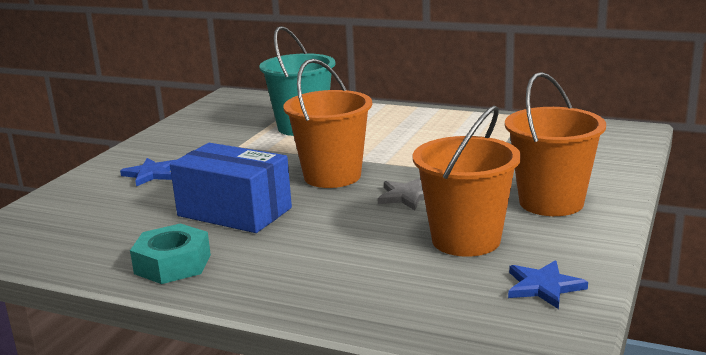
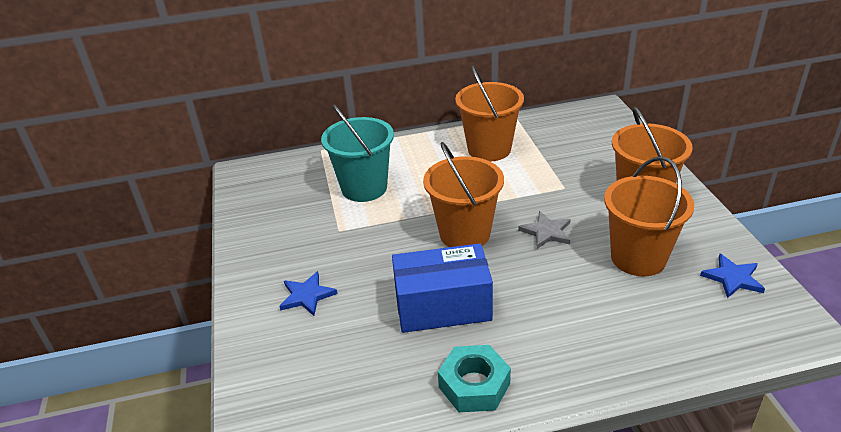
camera: 35 degrees left, 15 degrees up
(455, 130) = (489, 149): none -> orange bucket

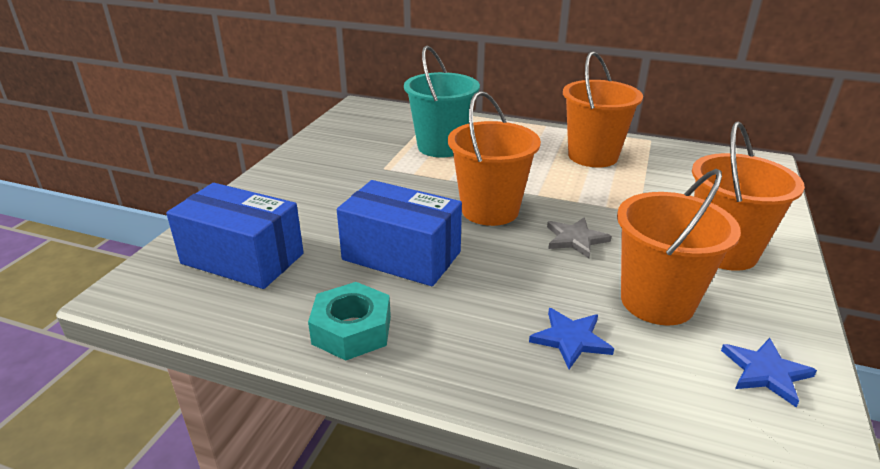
camera: 30 degrees right, 5 degrees down
(307, 295) = (302, 201): blue star -> blue star (571, 339)
(320, 373) = (242, 258): none -> blue box

